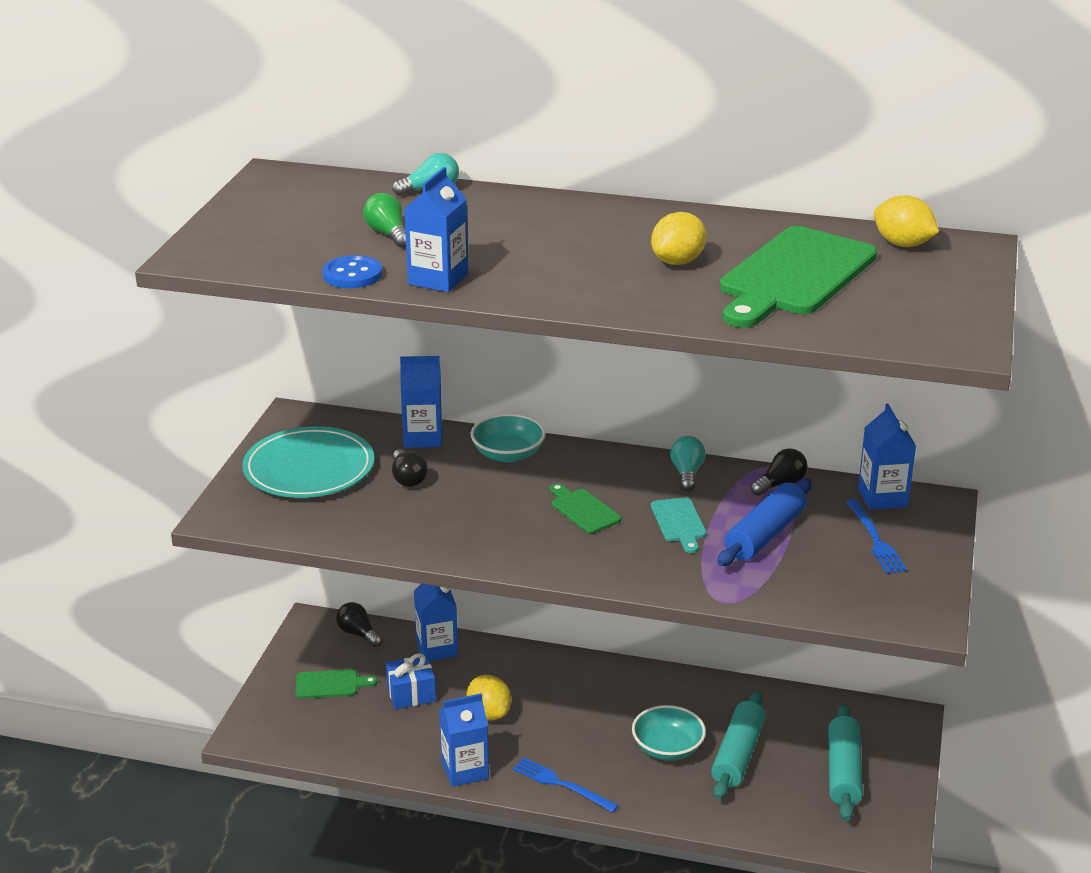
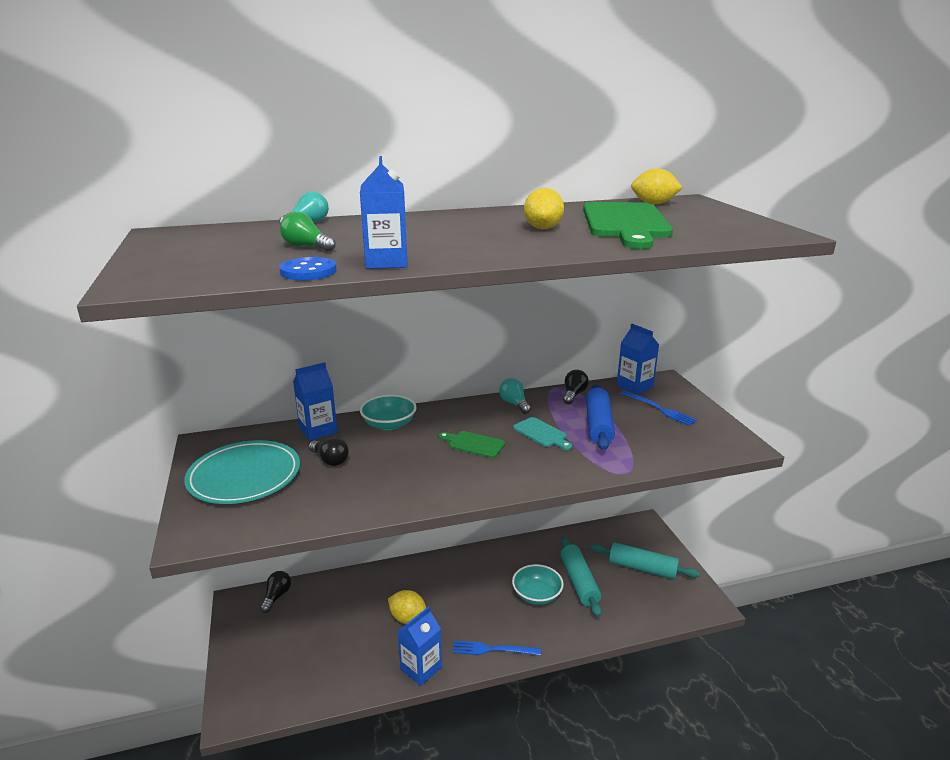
camera: 30 degrees left, 5 degrees down
(330, 684) = (278, 643): green cutting board -> none
(358, 634) = (277, 596): black light bulb -> black light bulb turned 90 degrees clockwise
(411, 694) = (344, 626): blue gift -> none
(437, 648) = (340, 586): blue carton -> none
(843, 772) = (642, 568): turquoise rolling pin -> turquoise rolling pin turned 45 degrees counterclockwise

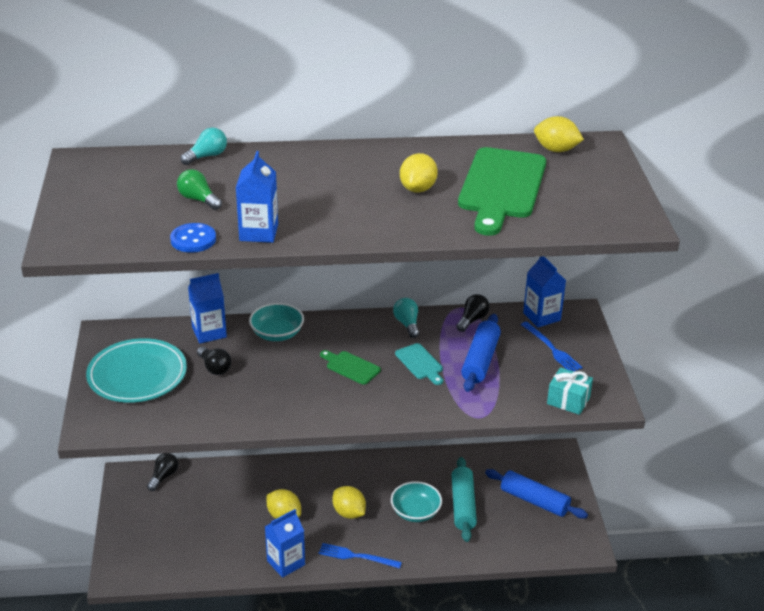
camera: 10 degrees right, 10 degrees up
(472, 605) = (349, 513): none -> yellow lemon
(642, 568) = (534, 501): turquoise rolling pin -> blue rolling pin
(702, 448) = (568, 400): none -> turquoise gift

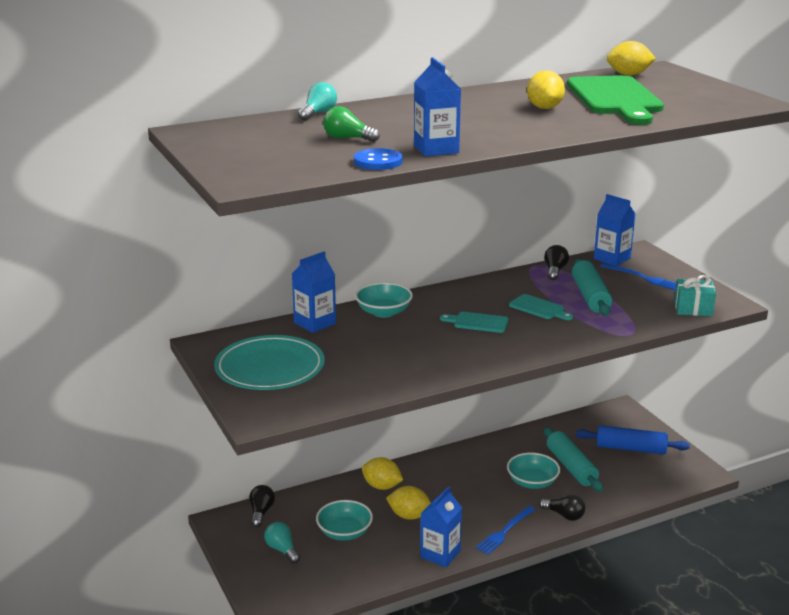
camera: 20 degrees left, 10 degrees down
(214, 368) = (345, 348): black light bulb -> black light bulb (564, 515)
(219, 517) = (344, 532): none -> turquoise bowl
(349, 513) = (470, 498): yellow lemon -> yellow lemon (382, 486)
(351, 367) = (478, 322): green cutting board -> turquoise cutting board
(356, 556) = (505, 531): blue fork -> blue fork turned 45 degrees counterclockwise
(407, 324) = (499, 284): turquoise light bulb -> turquoise light bulb (282, 550)
(480, 360) = (590, 296): blue rolling pin -> turquoise rolling pin

